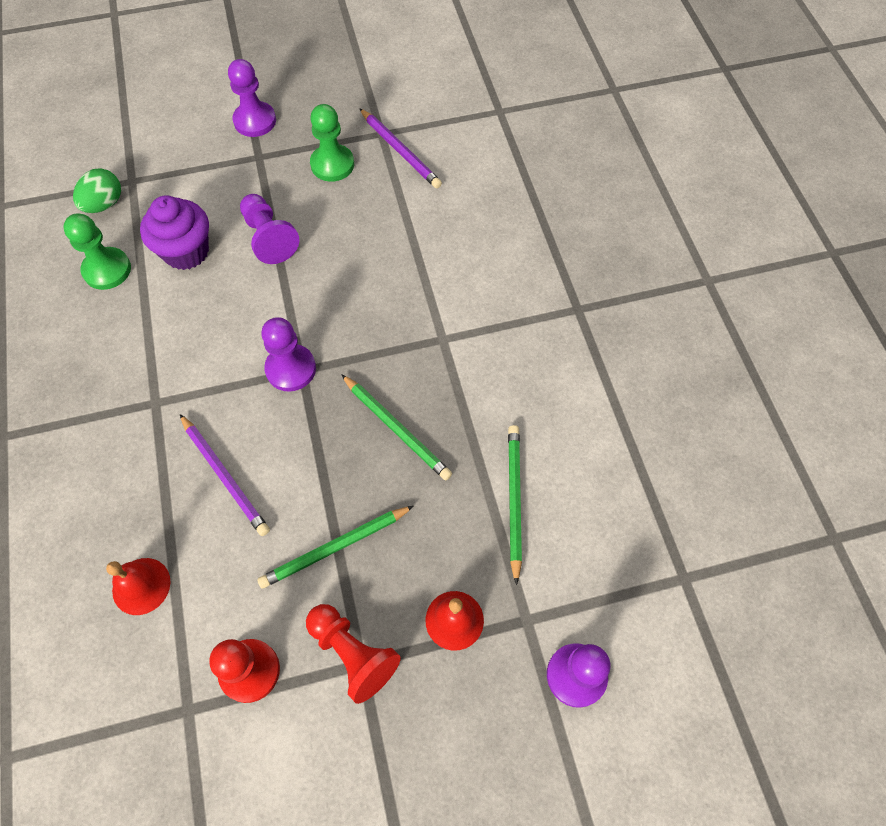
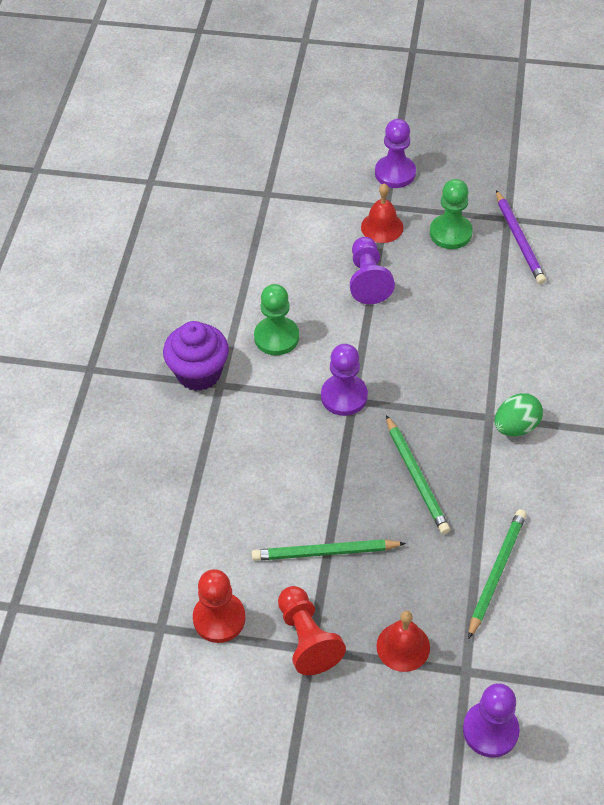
camera: 25 degrees right, 10 degrees down
(104, 204) = (237, 207): green egg -> green egg (516, 427)
(107, 270) = (219, 263): green pawn -> green pawn (276, 337)
(141, 586) = (157, 522): red bell -> red bell (382, 227)
(186, 251) = (291, 269): purple cupcake -> purple cupcake (199, 373)
(225, 476) = (256, 463): purple pencil -> none

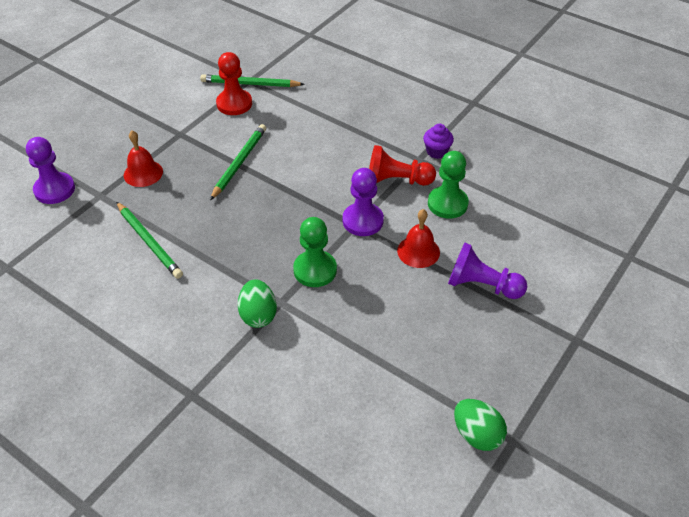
camera: 115 degrees right, 5 degrees down
(199, 373) = (436, 151): purple cupcake -> purple cupcake, size x0.56
(307, 638) = (188, 134): red pawn -> red pawn (396, 181)
(382, 227) = (547, 324): red bell -> red bell (418, 251)
(395, 173) = (625, 368): purple pawn -> none
(416, 477) = (260, 232): green pencil -> green pencil (250, 84)
(450, 233) = (514, 376): green pawn -> green pawn (315, 270)
(519, 239) = (477, 434): purple pencil -> green egg

